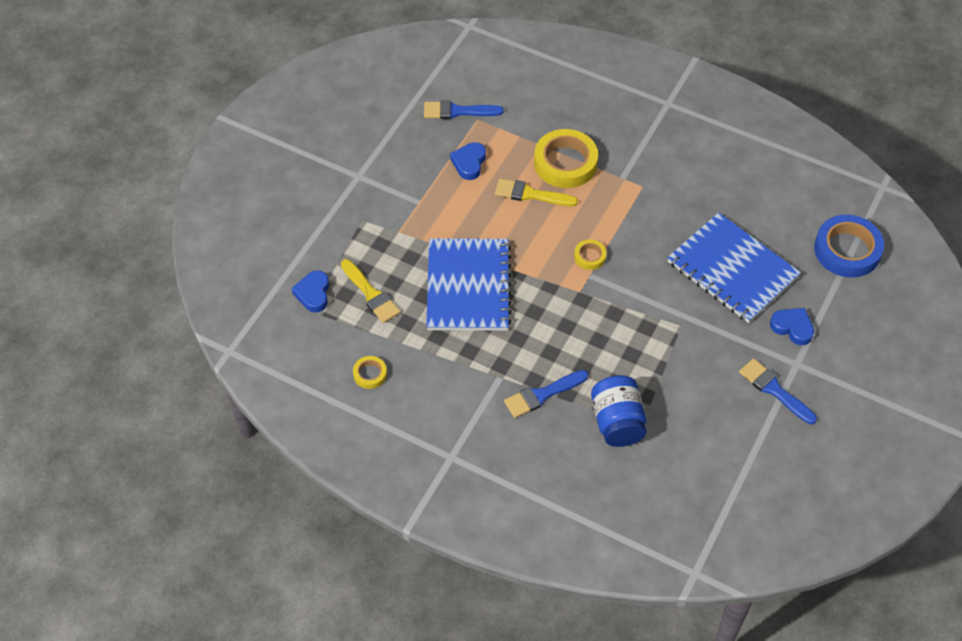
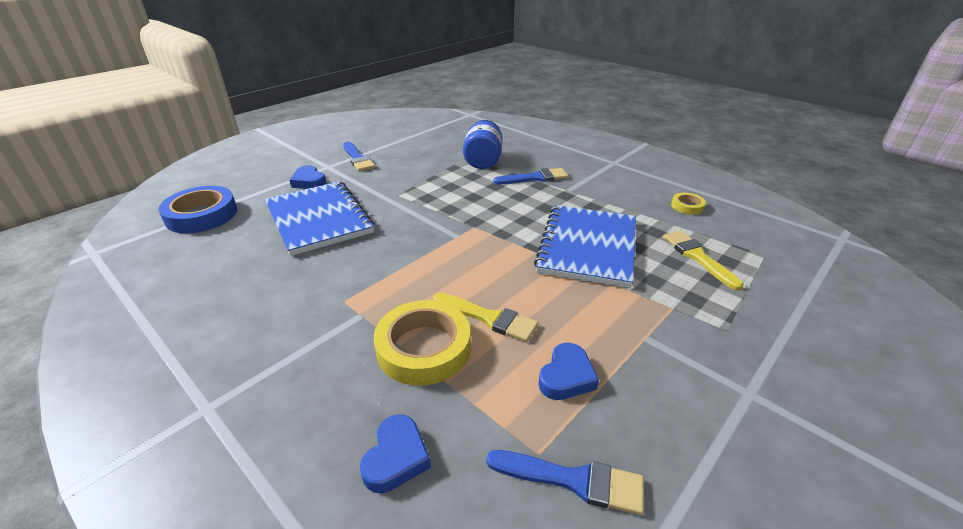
camera: 165 degrees left, 20 degrees down
(313, 294) = (767, 267): blue heart -> blue heart (396, 458)
(590, 256) = (449, 249): yellow tape -> none

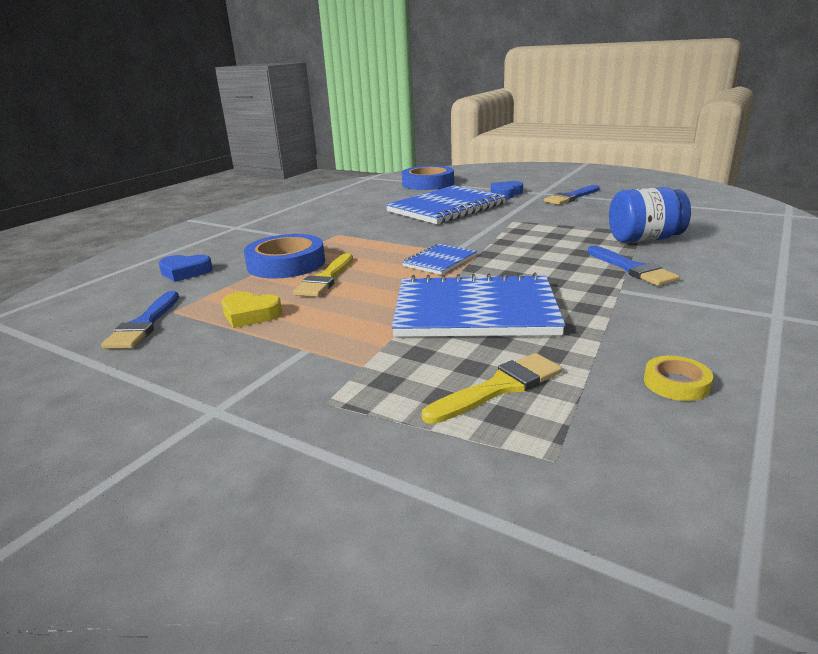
camera: 80 degrees right, 10 degrees down
(424, 348) = (286, 263): yellow tape -> blue tape
(477, 246) = (440, 261): none -> blue notebook
(566, 376) = (250, 314): blue heart -> yellow heart

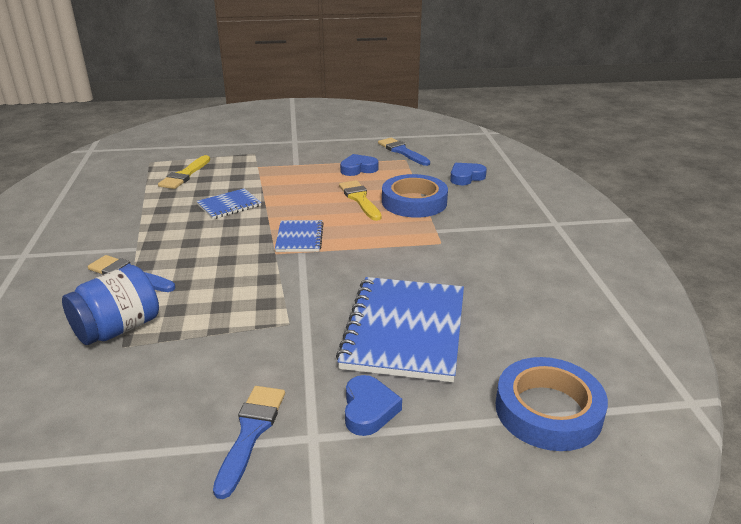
camera: 140 degrees right, 5 degrees up
(250, 314) = (358, 169): yellow heart -> blue heart
(475, 311) = (229, 205): blue notebook -> blue notebook, size x0.50
(676, 383) = (100, 197): yellow tape -> none

